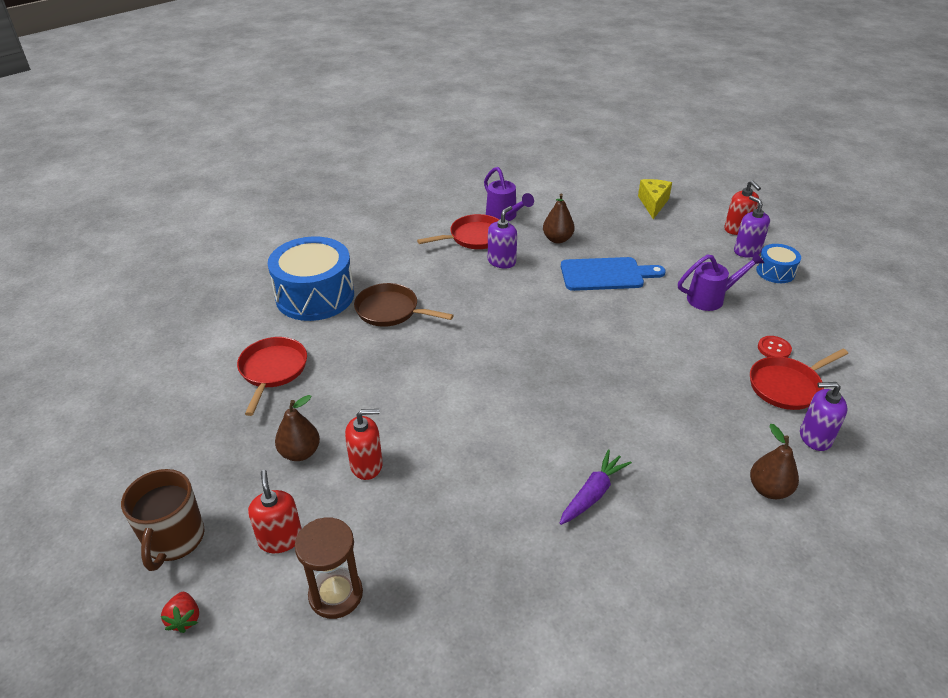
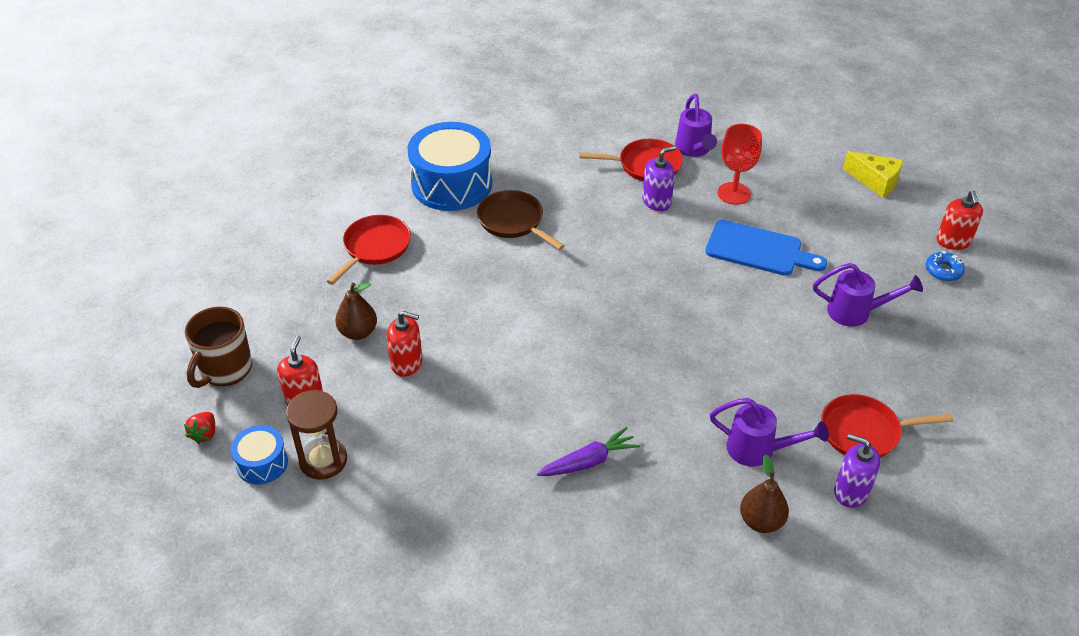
camera: 25 degrees right, 5 degrees up
(557, 239) = (734, 193): brown pear -> red goblet
(653, 204) = (875, 181): yellow cheese -> yellow cheese turned 90 degrees clockwise
(722, 430) = (759, 450): none -> purple watering can
(747, 251) = (943, 271): purple soap dispenser -> blue donut
(774, 349) = (882, 389): red button -> none
(775, 272) = (957, 305): blue drum -> blue drum (262, 463)

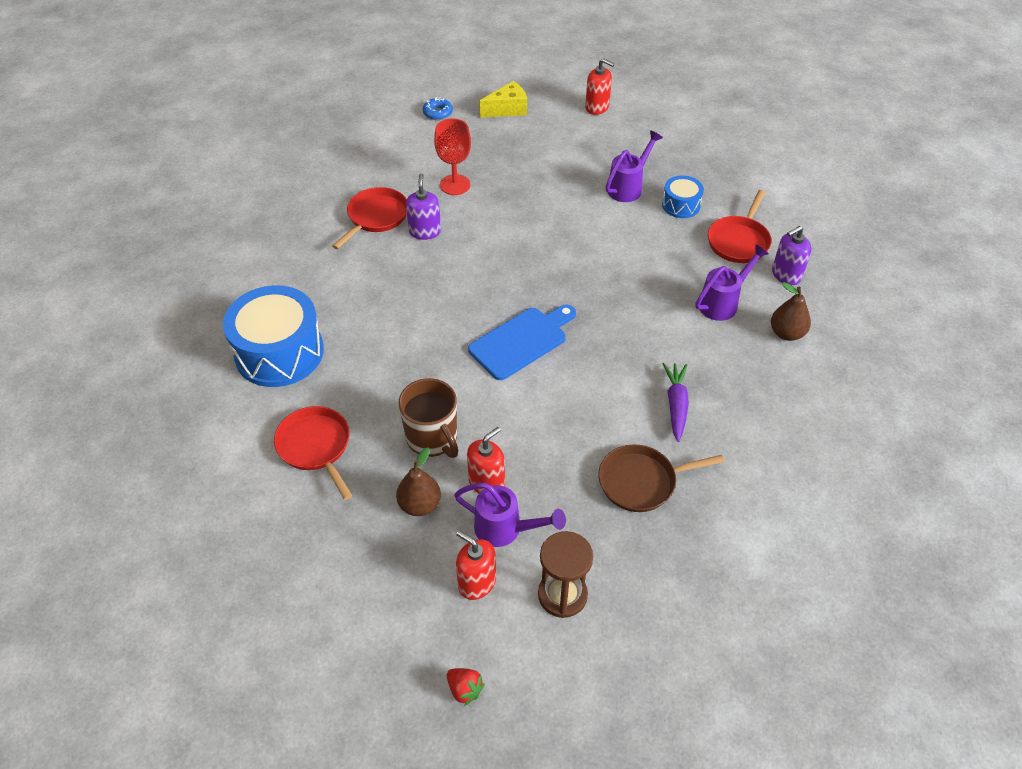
camera: 60 degrees left, 5 degrees up
(225, 369) = (388, 639): brown mug -> brown mug (432, 438)
(262, 463) = (535, 649): blue drum -> blue drum (681, 205)
(513, 221) = (369, 331): brown pan -> brown pan (641, 481)
(694, 150) = (384, 181): purple watering can -> purple watering can (506, 529)
(758, 249) = (527, 203): blue cutting board -> blue cutting board (521, 341)
(943, 271) = (621, 127): blue donut -> blue donut (438, 113)

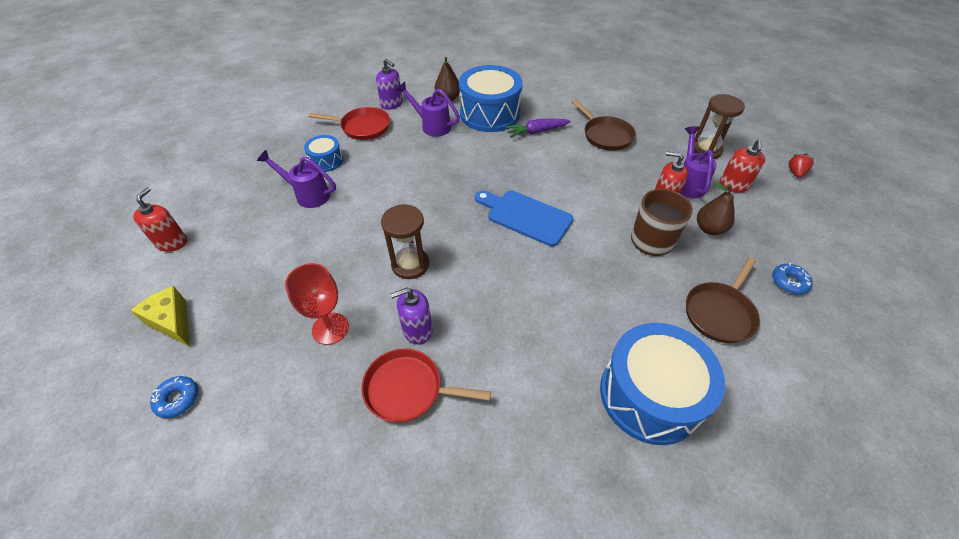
camera: 110 degrees left, 0 degrees up
(310, 535) = (789, 282): none -> blue donut
(316, 447) = (720, 312): red pan -> brown pan
(498, 240) = (410, 264): none -> brown hourglass
(735, 367) = (490, 114): none -> blue drum

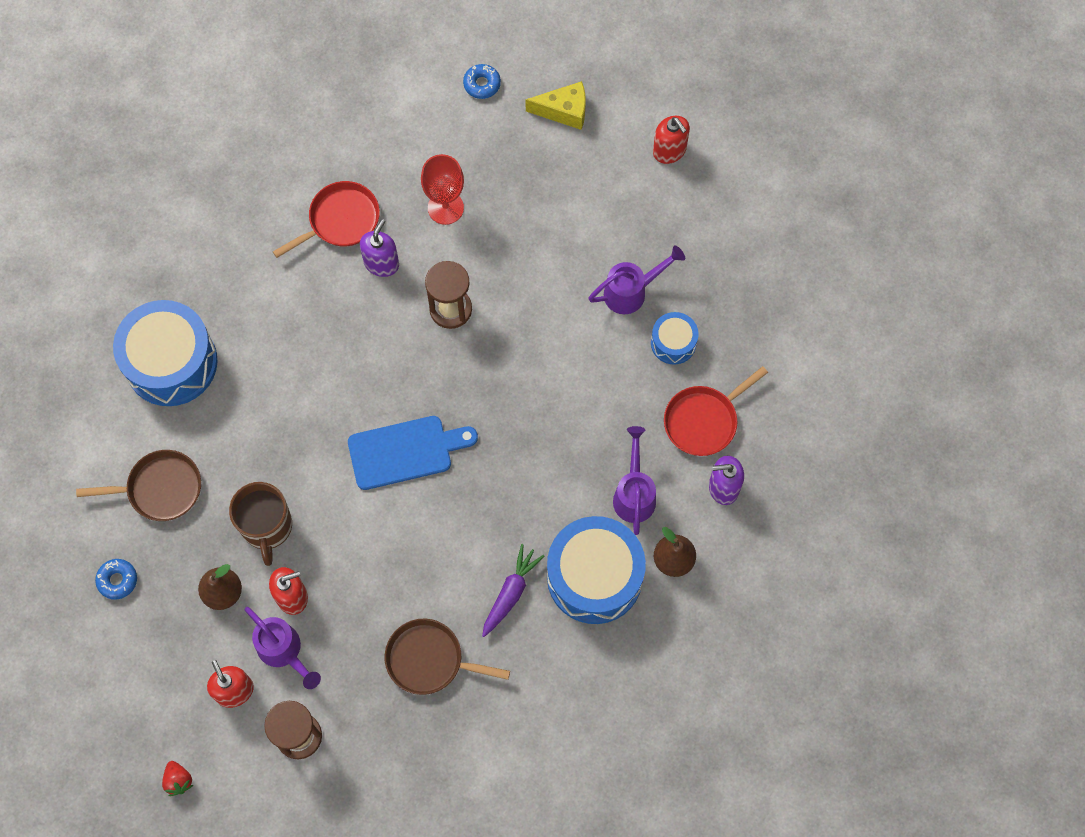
camera: 135 degrees right, 20 degrees up
(431, 126) = (634, 493): purple watering can -> purple watering can turned 75 degrees counterclockwise
(720, 312) = (160, 489): brown pan -> brown pan turned 90 degrees clockwise

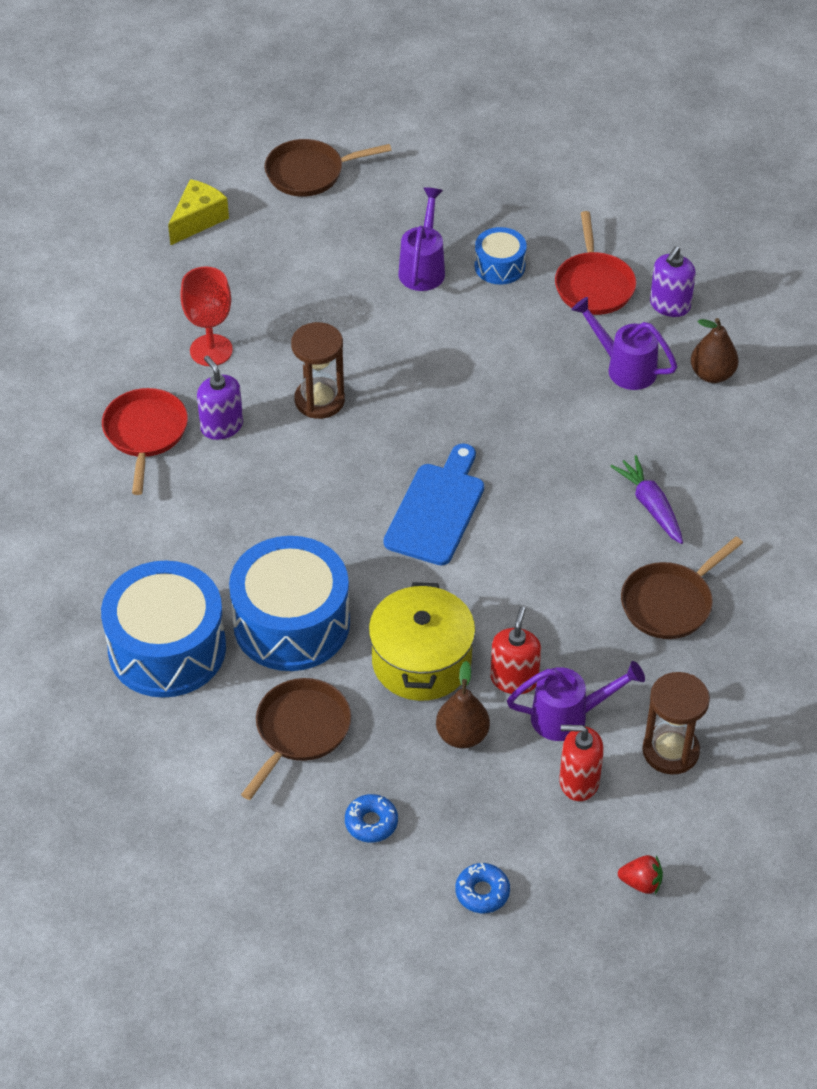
camera: 55 degrees left, 20 degrees down
(267, 527) = (421, 661): brown mug -> yellow pot
(482, 84) = (111, 260): blue donut -> blue donut (482, 892)
(594, 576) = (684, 437): blue drum -> blue drum (291, 623)
(669, 150) = (309, 173): red soap dispenser -> brown pan

